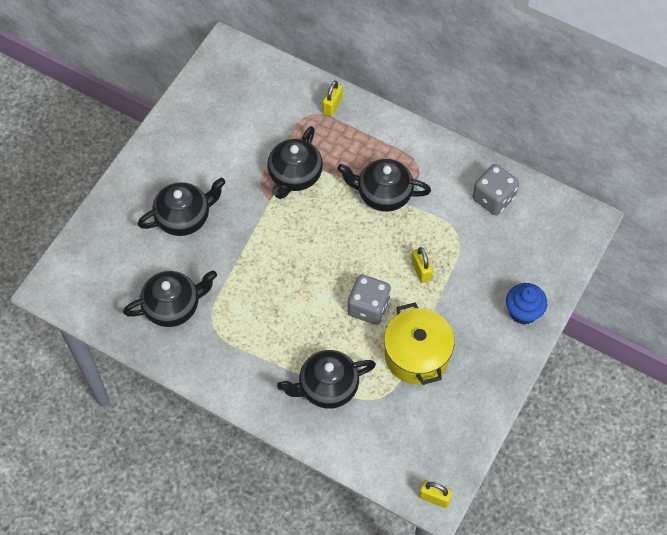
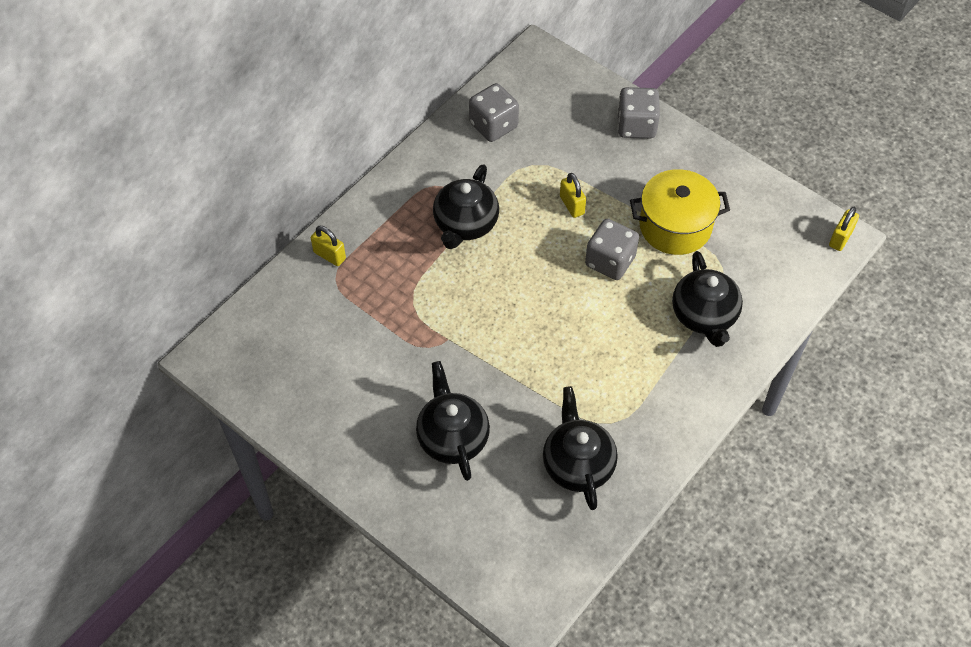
camera: 80 degrees left, 5 degrees down
(294, 175) = (419, 308): black teapot -> none
(421, 270) = (572, 205): yellow padlock -> yellow padlock turned 75 degrees clockwise
(523, 312) = (636, 126): blue cupcake -> grey dice

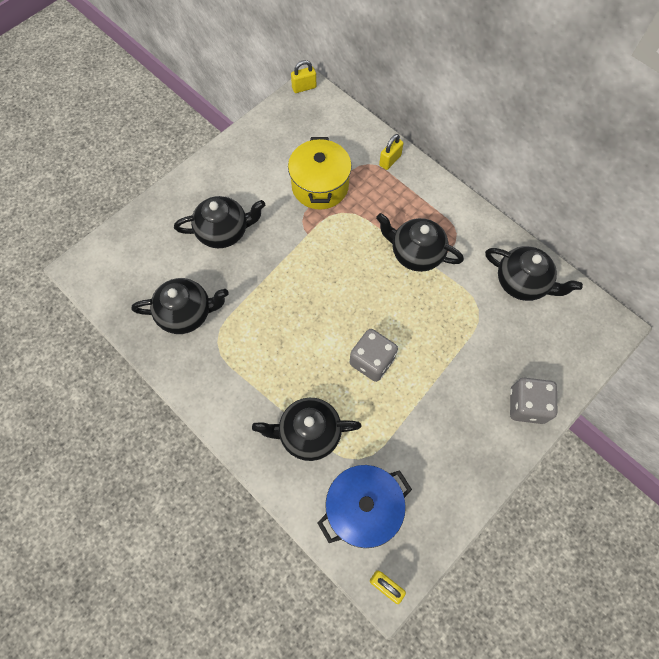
camera: 95 degrees right, 10 degrees up
(493, 125) = (522, 282): grey dice -> black teapot
(572, 205) = (433, 337): yellow padlock -> yellow padlock (304, 87)
(675, 226) = (407, 423): yellow pot -> yellow pot (320, 186)
(772, 261) = (363, 508): none -> blue pot

